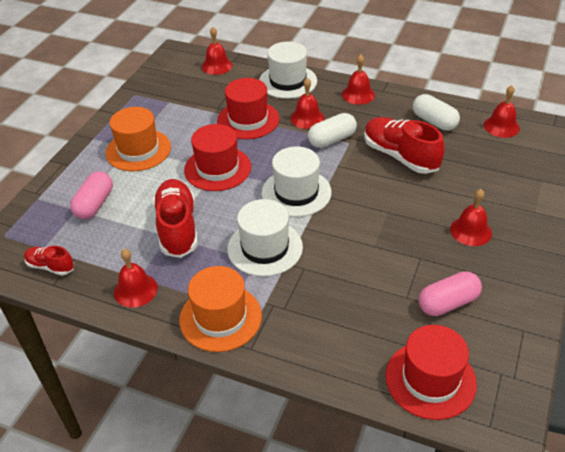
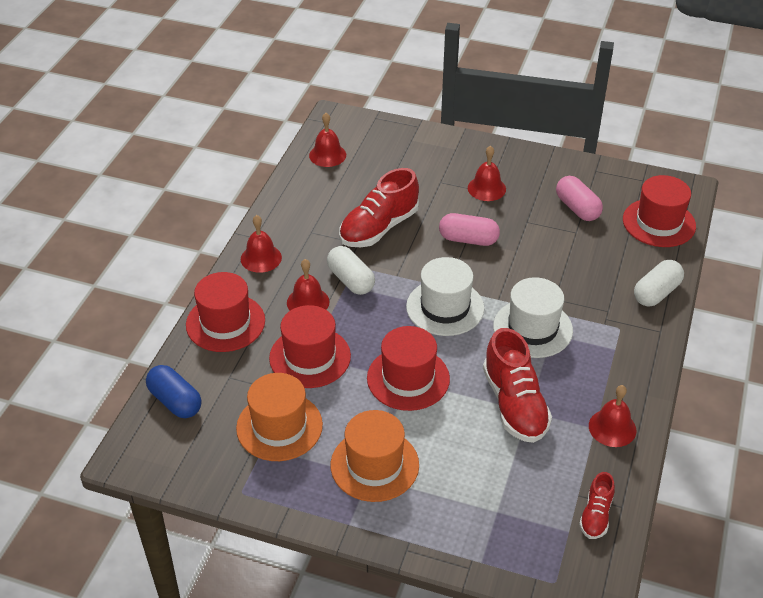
camera: 95 degrees left, 0 degrees up
(94, 204) = (485, 493): pink capsule -> pink capsule (468, 239)
(177, 228) = (514, 404): red shoe -> red shoe turned 90 degrees counterclockwise
(217, 66) = (175, 401): red bell -> blue capsule
(220, 317) = (631, 355): orange hat -> orange hat (279, 426)
(288, 81) = (225, 323): white hat -> red hat
(434, 122) = (318, 200): white capsule -> white capsule (656, 293)

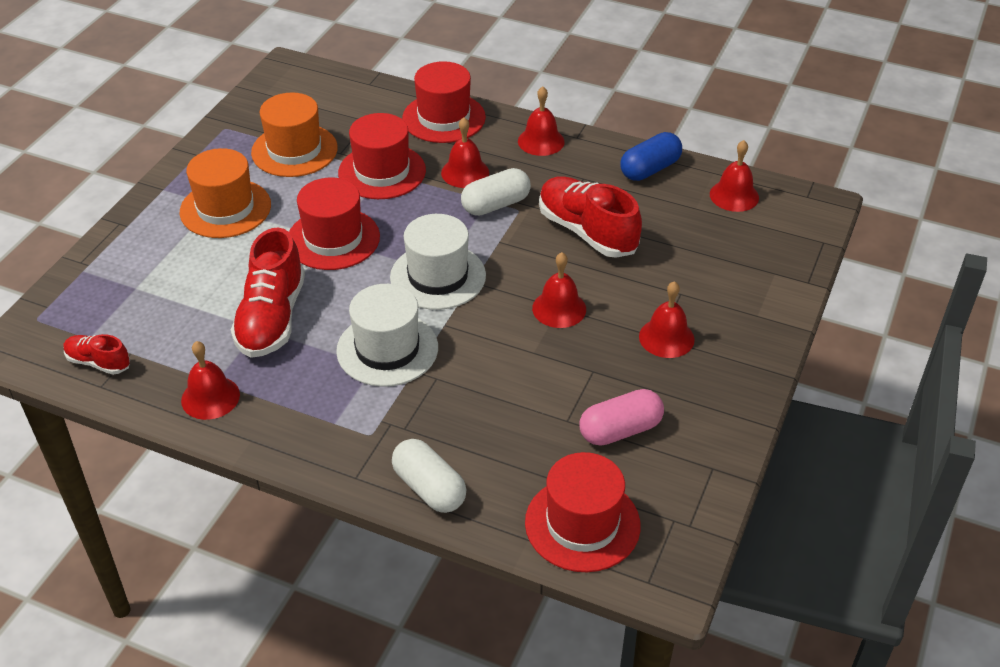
camera: 95 degrees right, 0 degrees up
(175, 401) = (345, 90): blue capsule -> blue capsule (650, 169)
(468, 239) = (559, 308): pink capsule -> red bell
(514, 404) = (272, 318): red shoe -> red shoe turned 75 degrees counterclockwise

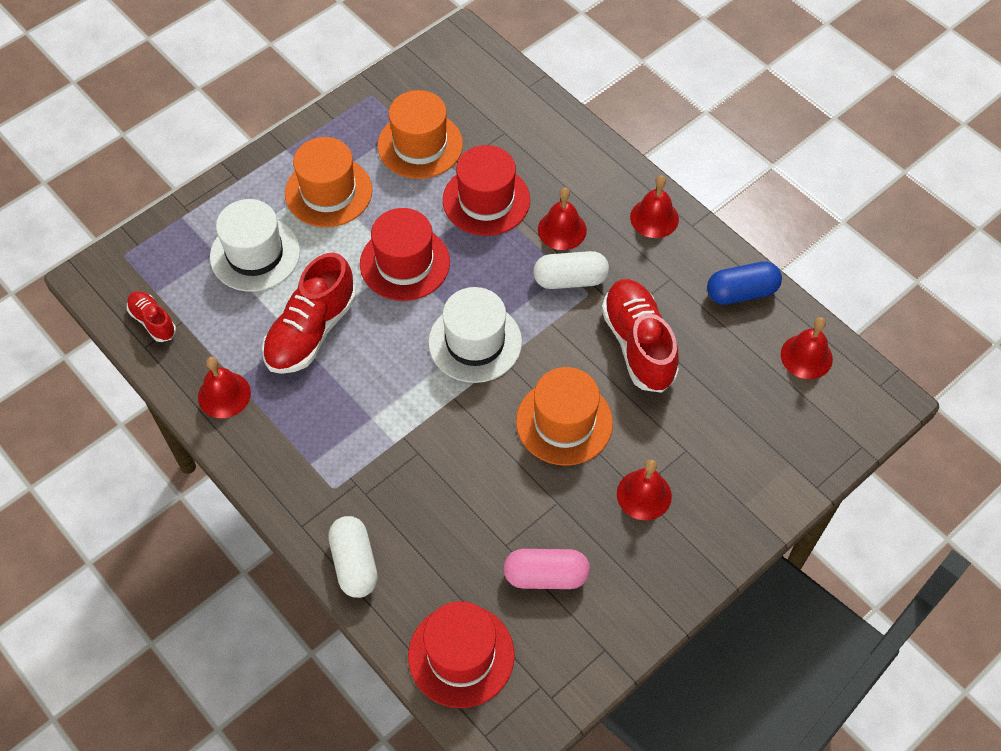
camera: 25 degrees right, 15 degrees up
(387, 349) = (391, 405): white hat -> white hat (255, 254)
(444, 118) = (576, 155): red hat -> none
(559, 308) = (564, 422): red bell -> orange hat

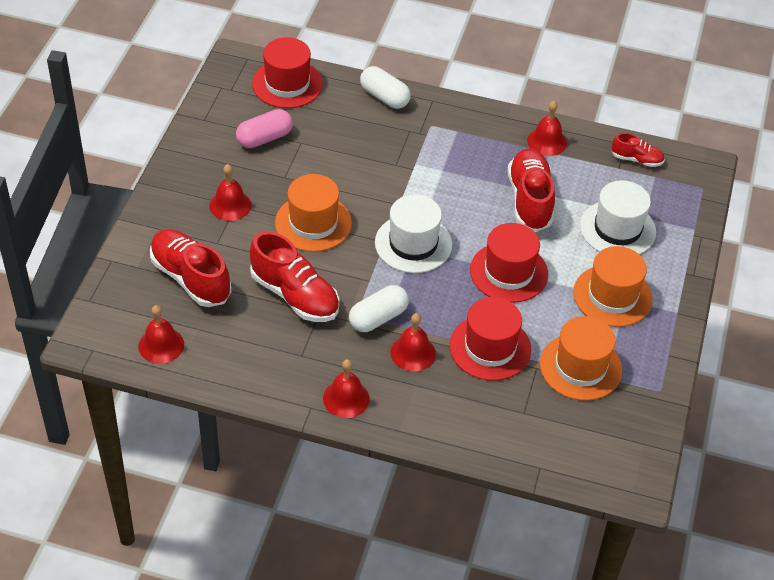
camera: 145 degrees right, 10 degrees down
(738, 419) = (191, 278): none -> red shoe
(741, 292) = (238, 371): blue capsule -> none

